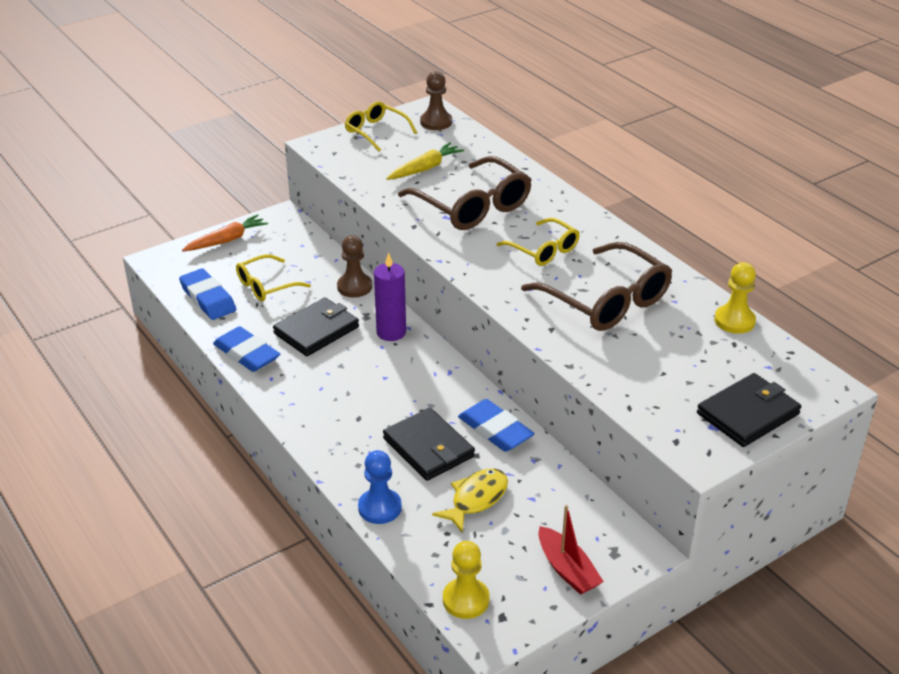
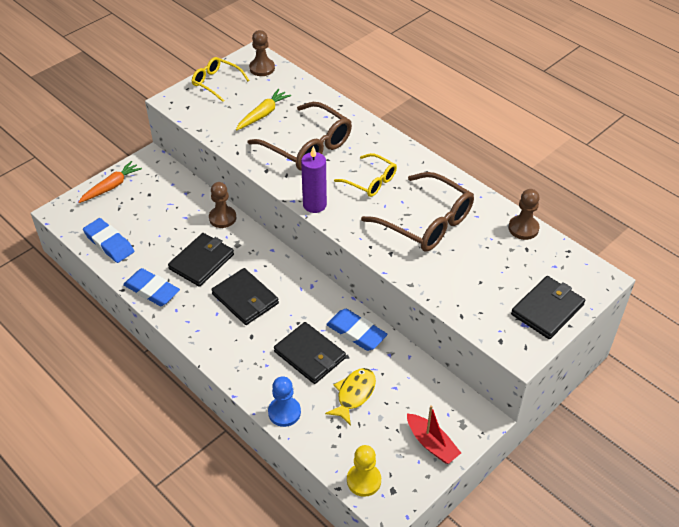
camera: 10 degrees left, 10 degrees up
(266, 286) = (153, 225): yellow glasses -> none
(361, 376) = (245, 299): none -> black wallet
(391, 332) = (260, 256): purple candle -> purple candle (314, 205)
(734, 321) = (523, 228): yellow pawn -> brown pawn

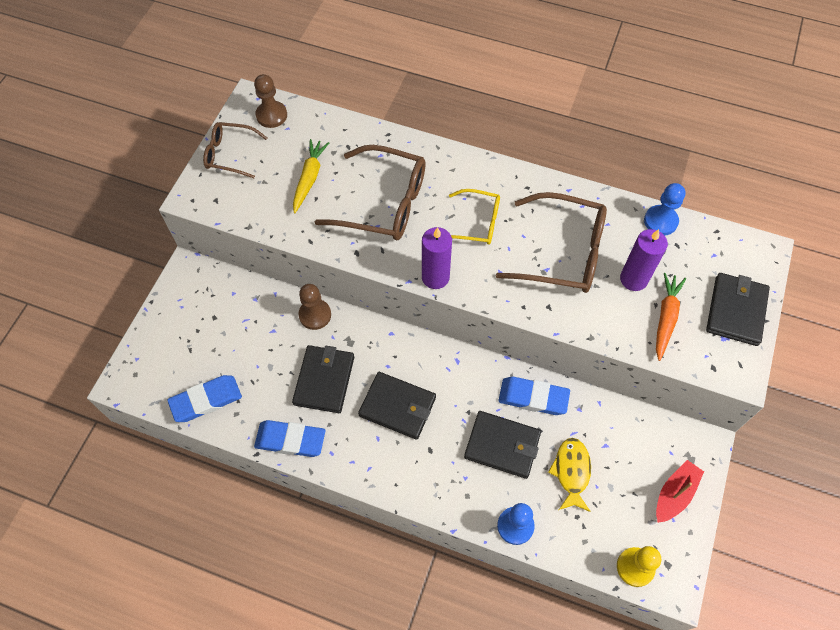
camera: 25 degrees left, 15 degrees up
(109, 243) = (206, 400): blue eraser -> blue eraser turned 45 degrees counterclockwise
(111, 187) = (164, 325): orange carrot -> orange carrot (665, 318)
(216, 83) = (230, 154): yellow glasses -> brown glasses
(431, 444) = (674, 494): red boat -> red boat turned 75 degrees counterclockwise
(473, 259) = (633, 279): none -> purple candle
(523, 228) = (660, 221): brown pawn -> blue pawn

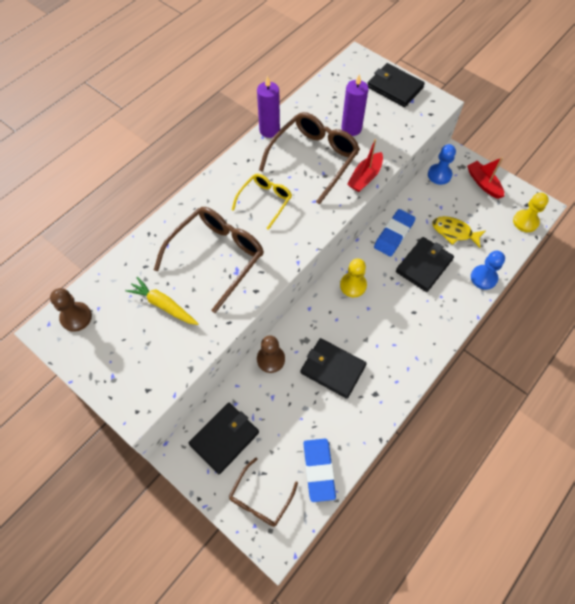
camera: 70 degrees left, 0 degrees up
(230, 154) = (101, 364): brown glasses -> brown glasses (260, 498)
(290, 440) = (377, 409): blue eraser -> none
(397, 406) = (373, 323): black wallet -> black wallet (224, 438)
(435, 277) = (302, 243): purple candle -> purple candle (269, 130)
(439, 371) = (353, 285): none -> yellow pawn
(562, 316) = (365, 177): none -> red boat
(660, 221) = (312, 97): blue pawn -> blue pawn (439, 175)
(665, 318) = (387, 123): orange carrot -> none

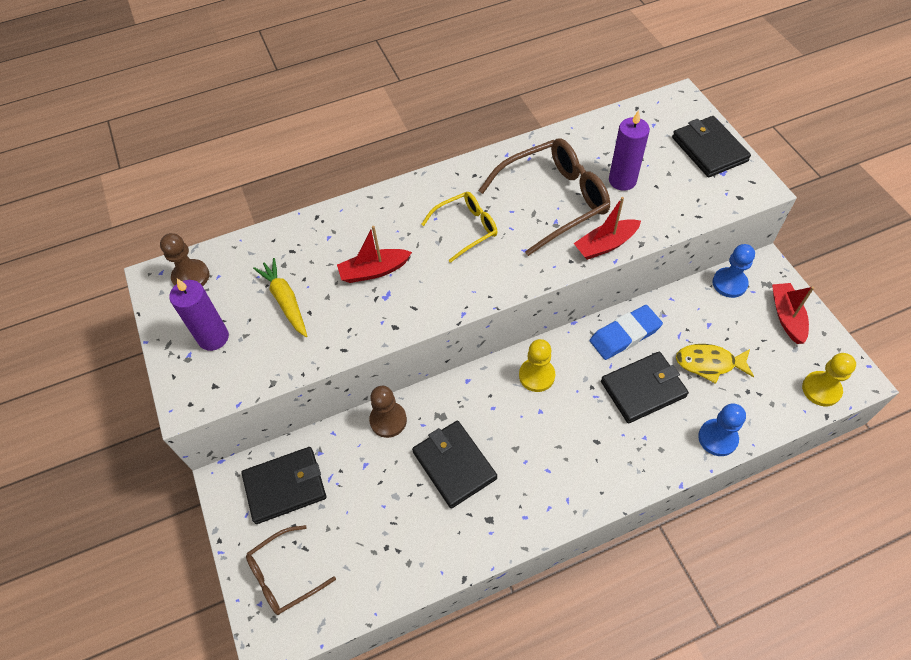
camera: 30 degrees right, 5 degrees down
(217, 257) = (374, 271): brown glasses -> red boat
(269, 130) = (519, 149): purple candle -> purple candle (213, 337)
(318, 470) = (368, 577): blue eraser -> none
(454, 232) = (709, 363): yellow fish -> yellow fish turned 45 degrees counterclockwise

